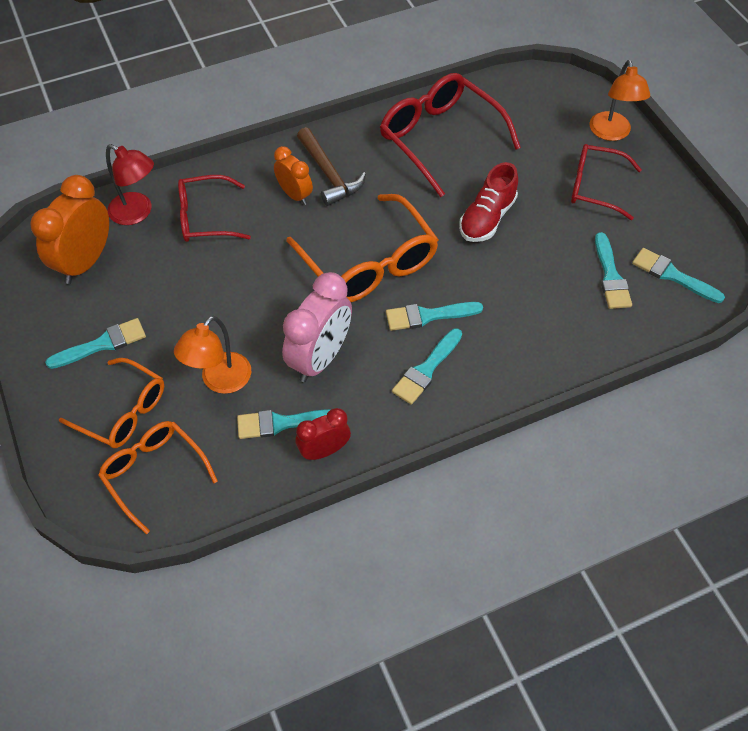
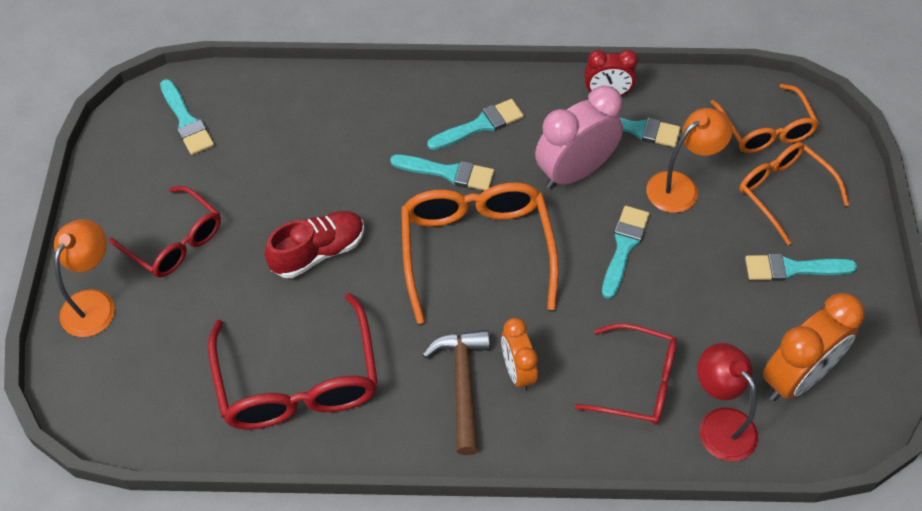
camera: 155 degrees left, 0 degrees up
(611, 276) = (244, 143): turquoise brush -> turquoise brush (624, 247)

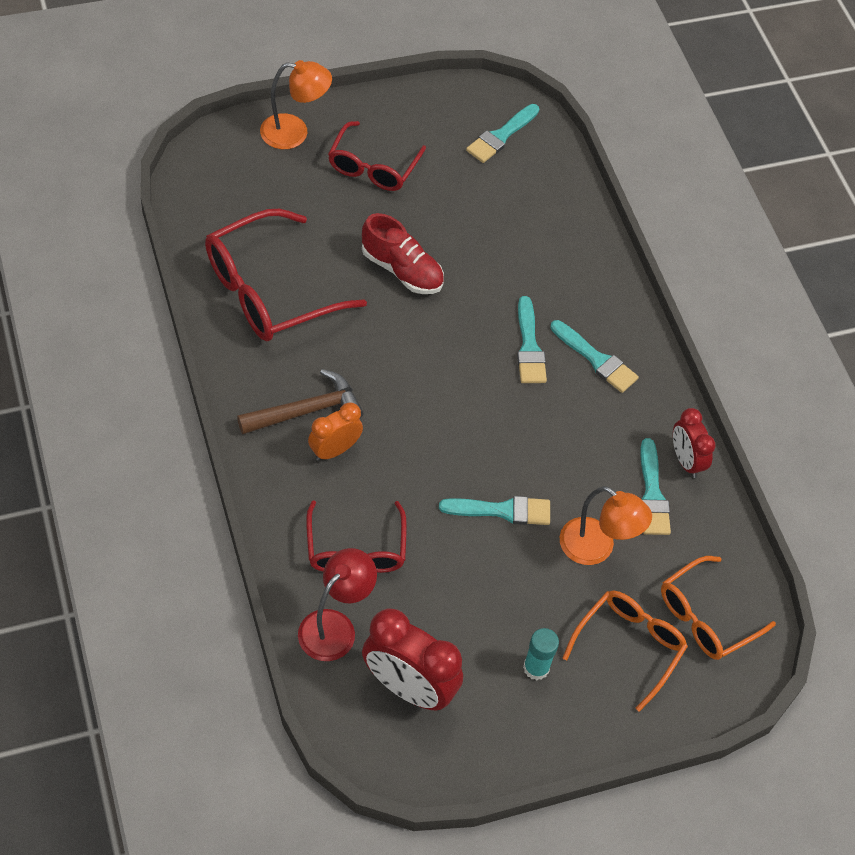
camera: 65 degrees right, 0 degrees up
(476, 249) = (451, 389): orange glasses -> none
(574, 172) = (574, 451): pink clock -> none
(793, 268) = (536, 668): turquoise brush -> turquoise glue stick
(796, 378) = (408, 688): orange clock -> red clock

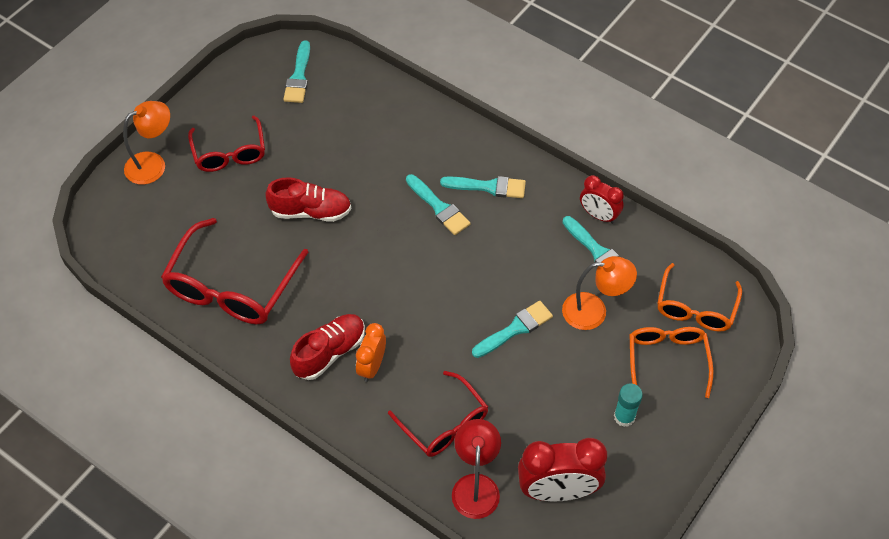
camera: 30 degrees left, 0 degrees up
(306, 410) = (329, 352): brown hammer -> red shoe

